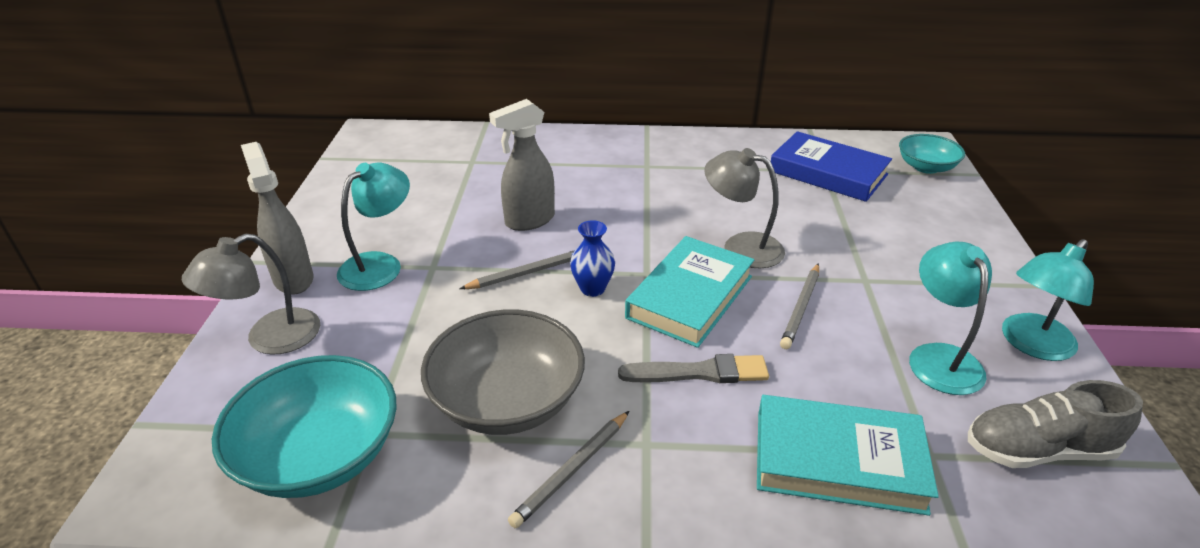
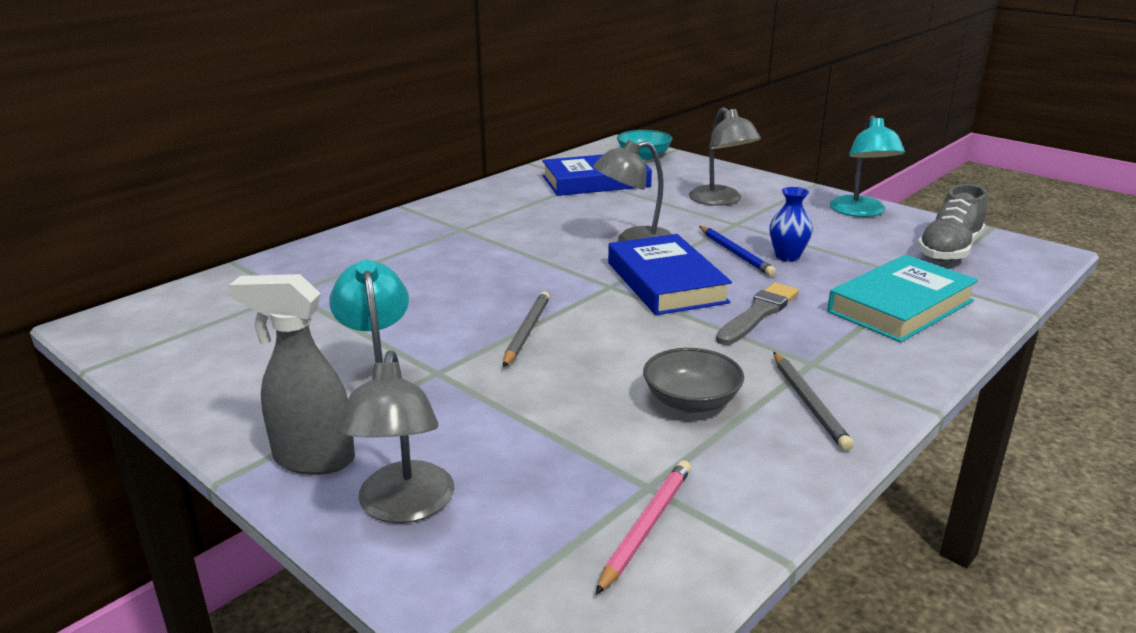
camera: 50 degrees left, 10 degrees down
(320, 455) = (646, 526): turquoise bowl -> pink pencil
(507, 401) = (691, 401): grey bowl -> grey bowl, size x0.59
(529, 221) = (448, 303): grey spray bottle -> none
(592, 288) = (596, 313): blue vase -> blue vase (787, 257)
(690, 297) = (666, 282): turquoise book -> blue book
(801, 308) = (735, 253): grey pencil -> blue pencil
(902, 249) = (720, 200): none -> grey lamp
(939, 357) = (841, 238): turquoise lamp -> none

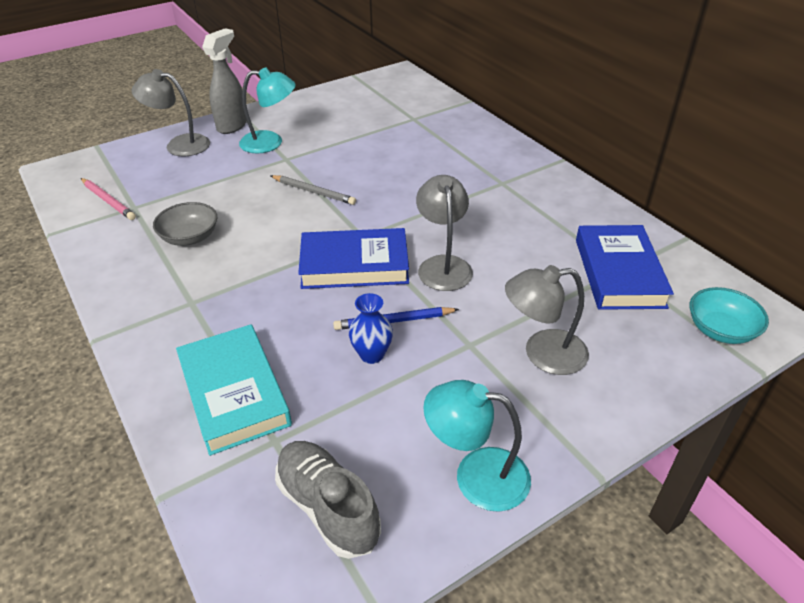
camera: 105 degrees right, 15 degrees up
(758, 313) = (275, 299): grey brush -> none
(809, 403) = (150, 283): grey pencil -> none

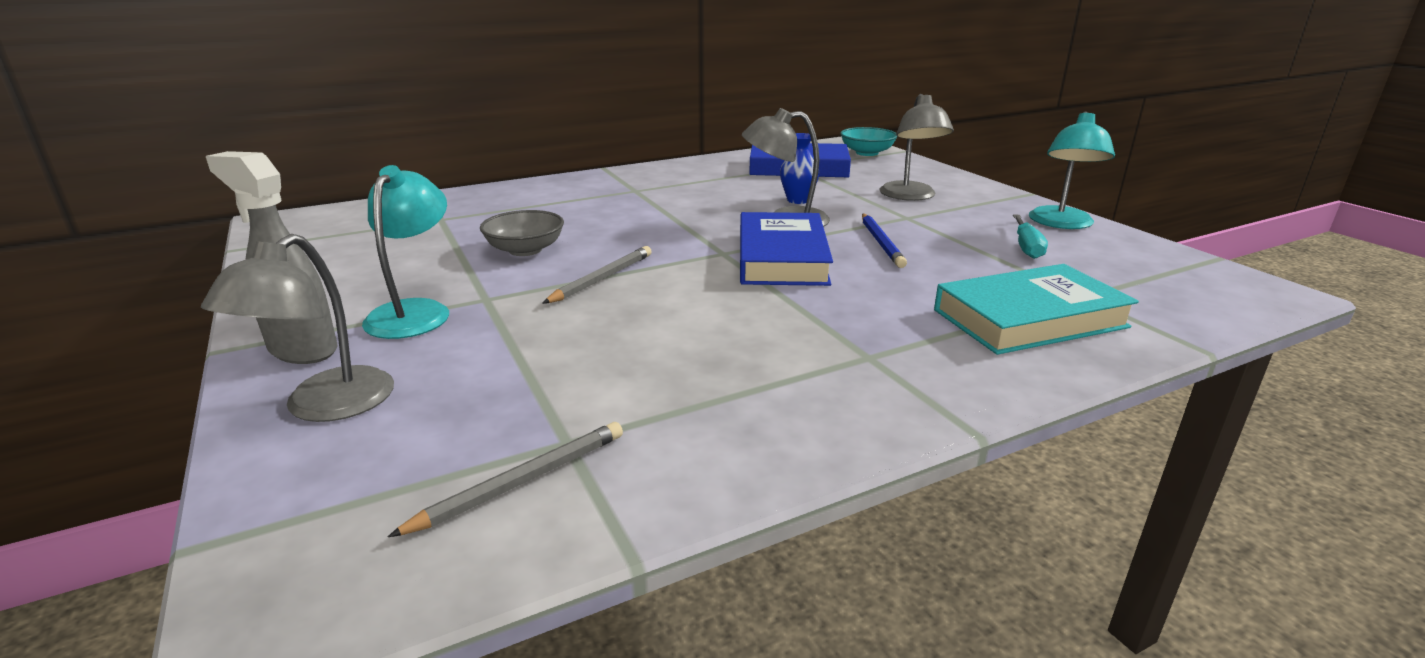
camera: 85 degrees left, 15 degrees down
(108, 201) = (522, 481): pink pencil -> grey pencil
(190, 237) = (696, 369): grey bowl -> grey bowl (525, 250)
(328, 507) = (1141, 273): grey shoe -> none
(372, 355) = (936, 253): blue vase -> blue vase (798, 200)
(393, 425) = (1026, 247): none -> turquoise screwdriver

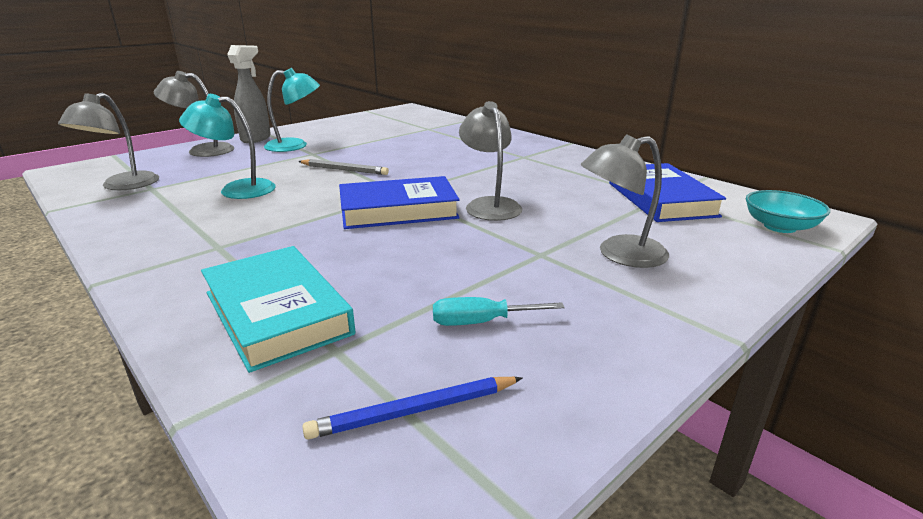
camera: 75 degrees right, 0 degrees up
(522, 481) = (123, 186): grey pencil -> grey lamp
(525, 250) = (385, 149): grey bowl -> none
(798, 200) = (550, 206): blue vase -> none
(881, 243) = (452, 244): blue pencil -> blue pencil (414, 411)
(1061, 224) = (599, 356): turquoise lamp -> turquoise lamp (237, 189)

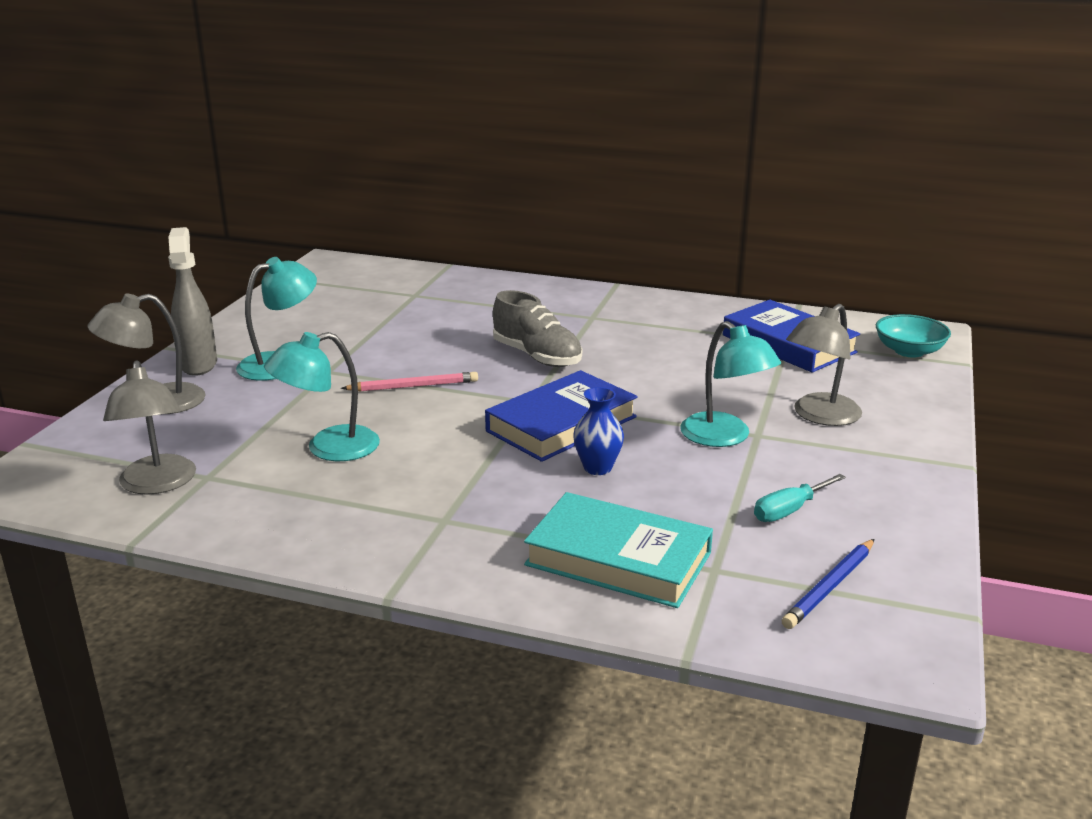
camera: 30 degrees left, 0 degrees up
(344, 170) = (413, 386): grey pencil -> pink pencil
(375, 243) = (597, 468): none -> blue vase
(449, 170) = (537, 356): none -> grey shoe
(489, 205) = (643, 393): grey lamp -> none
(509, 249) = (725, 437): none -> turquoise lamp

